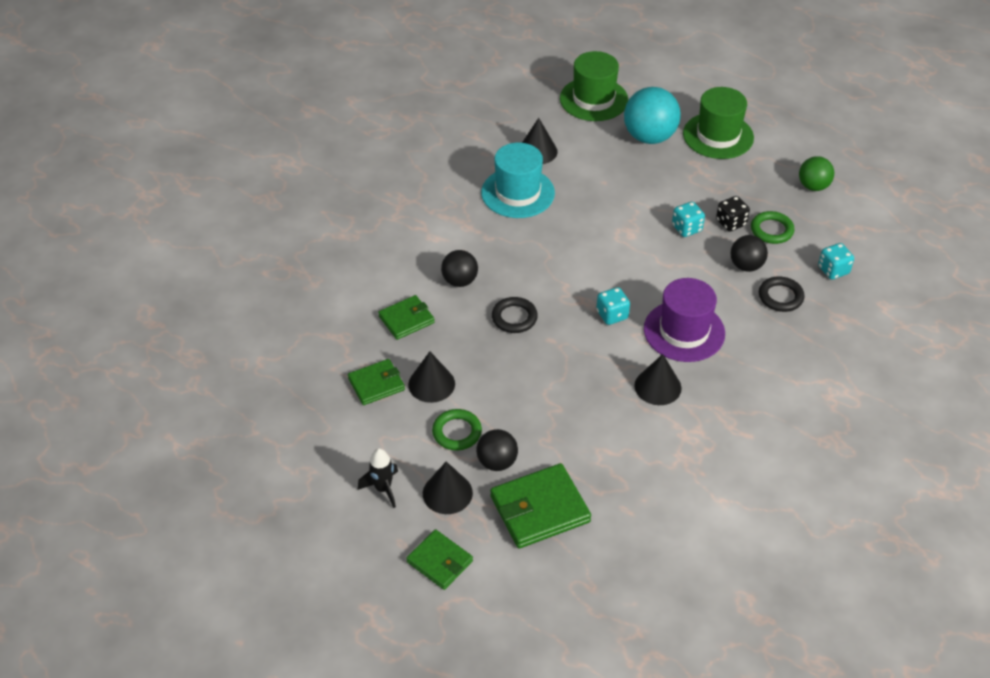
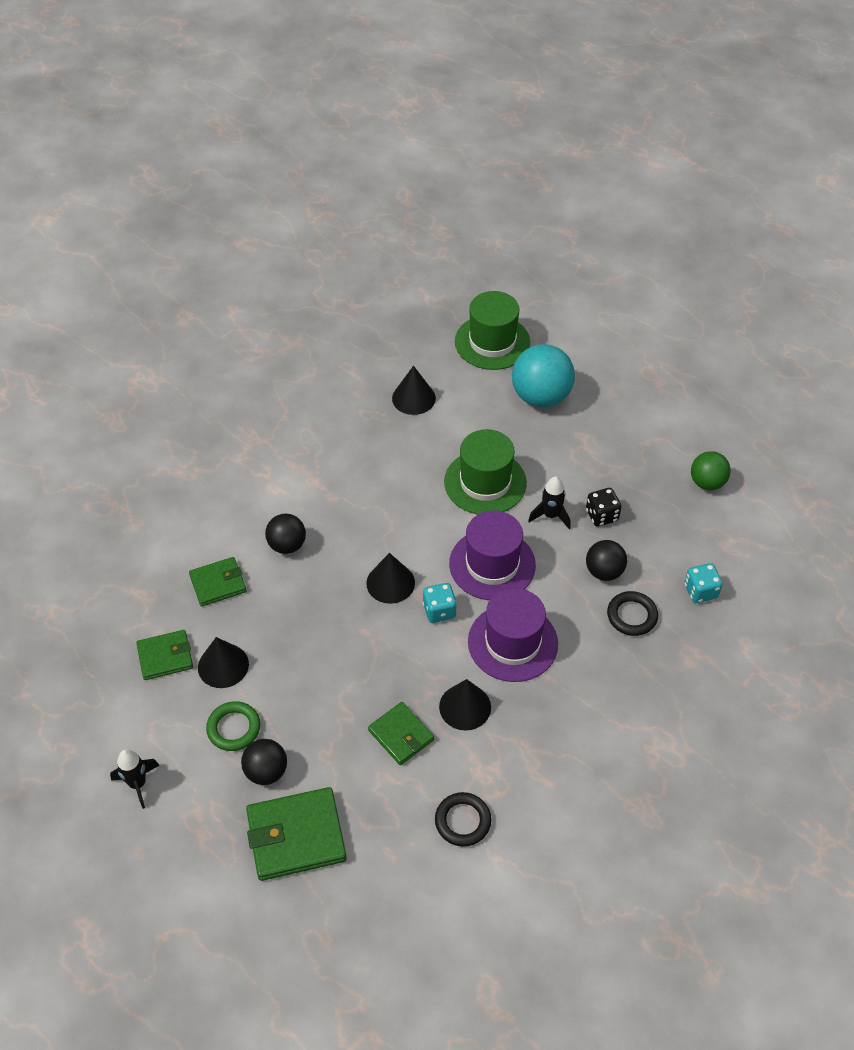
camera: 10 degrees right, 5 degrees up
(439, 561) = (173, 882): green wallet -> green wallet (401, 735)
(447, 493) = (204, 800): black cone -> black cone (390, 583)
(514, 318) = (333, 598): black ring -> black ring (462, 821)
(518, 193) = (378, 446): turquoise hat -> none
(647, 273) = (492, 564): none -> purple hat
(686, 228) = (550, 515): turquoise dice -> black rocket
(718, 136) = (617, 405): green hat -> green hat (485, 482)
(771, 230) = (645, 531): green ring -> none

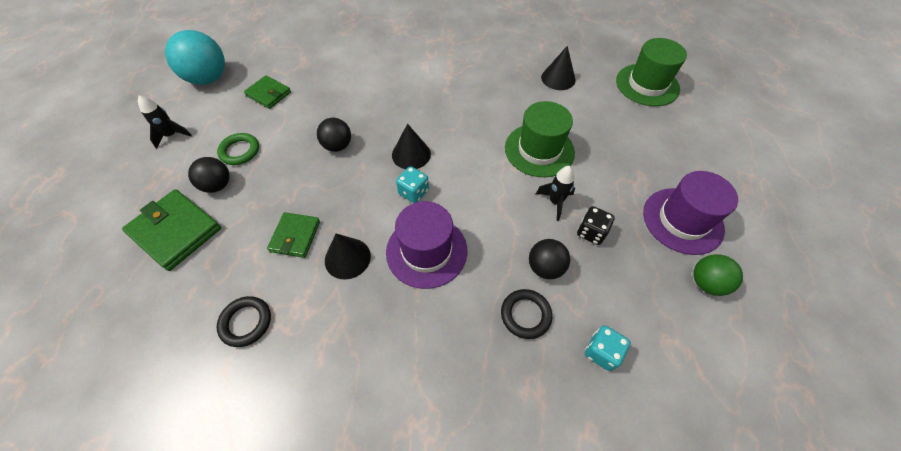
camera: 50 degrees right, 5 degrees up
(218, 583) = (337, 83): green wallet -> none
(223, 665) = (282, 119): black cone -> none
(287, 545) = (391, 93): black ball -> black ball (338, 146)
(492, 564) = (479, 196): purple hat -> purple hat (682, 220)
(541, 397) = (641, 133): turquoise ball -> turquoise ball (208, 79)

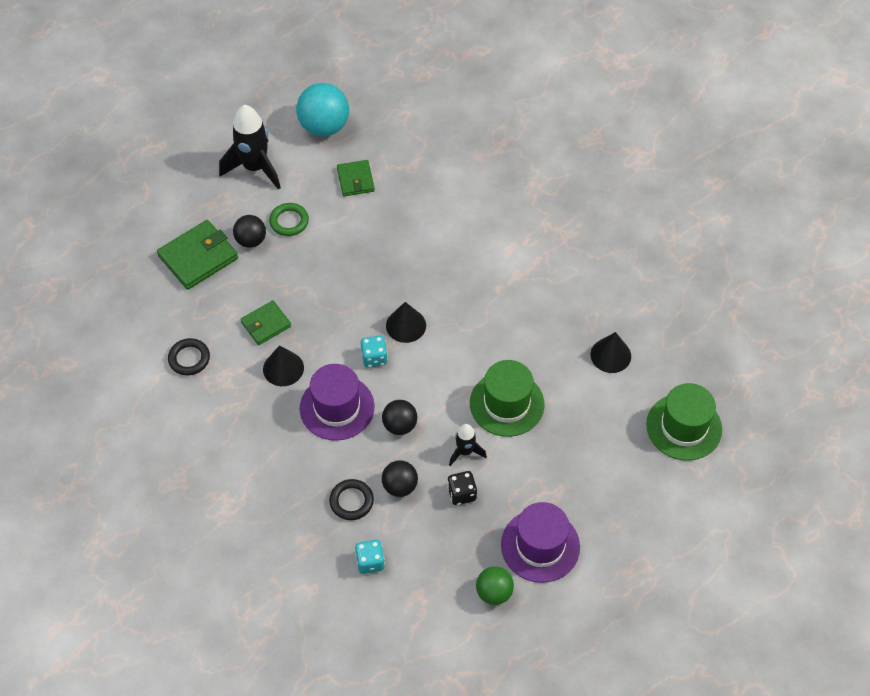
camera: 45 degrees right, 0 degrees up
(172, 135) = (255, 168): black rocket -> black rocket, size x1.89
(176, 231) = (198, 257): green wallet -> green wallet turned 60 degrees clockwise
(338, 146) = (360, 273): black ball -> black ball (400, 425)

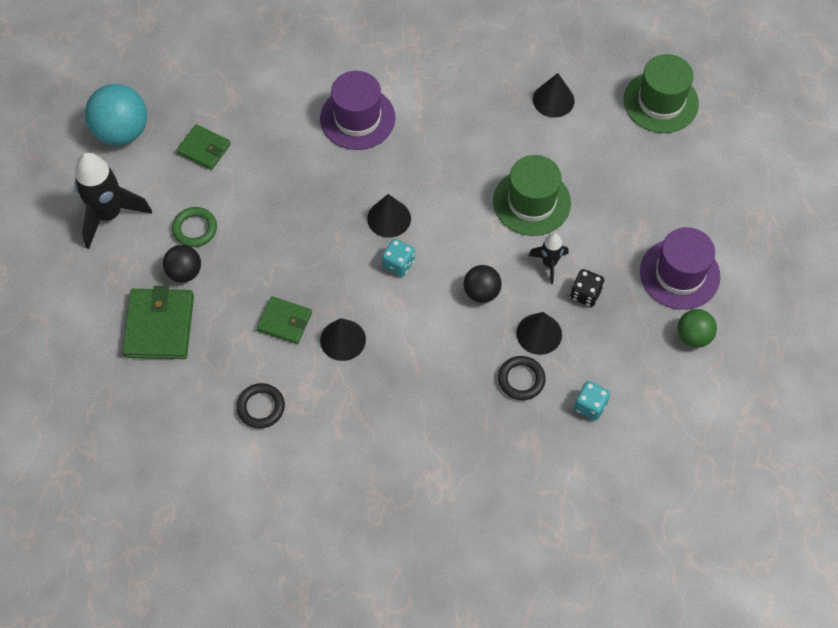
camera: 50 degrees left, 5 degrees up
(266, 324) = (284, 322): green wallet -> green wallet turned 75 degrees counterclockwise
(337, 407) = (420, 326): purple hat -> purple hat (357, 118)
(400, 486) = (539, 333): black ball -> black cone

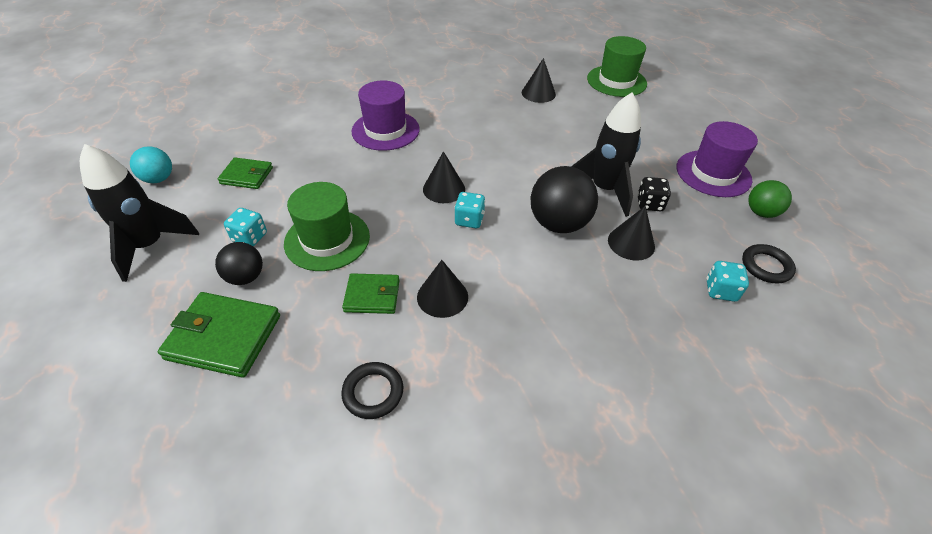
camera: 20 degrees left, 15 degrees down
(122, 131) = (159, 179): turquoise ball -> turquoise ball, size x0.59
(159, 326) = (224, 337): green wallet -> green wallet turned 60 degrees counterclockwise
(195, 229) = (250, 237): green ring -> turquoise dice
(481, 292) = (558, 224): black ball -> black ball, size x1.69
(521, 379) = (641, 285): black ring -> black ring (766, 266)
(531, 202) = (561, 153): green hat -> green hat (327, 240)
(549, 263) = (604, 190): black rocket -> black rocket, size x1.89

